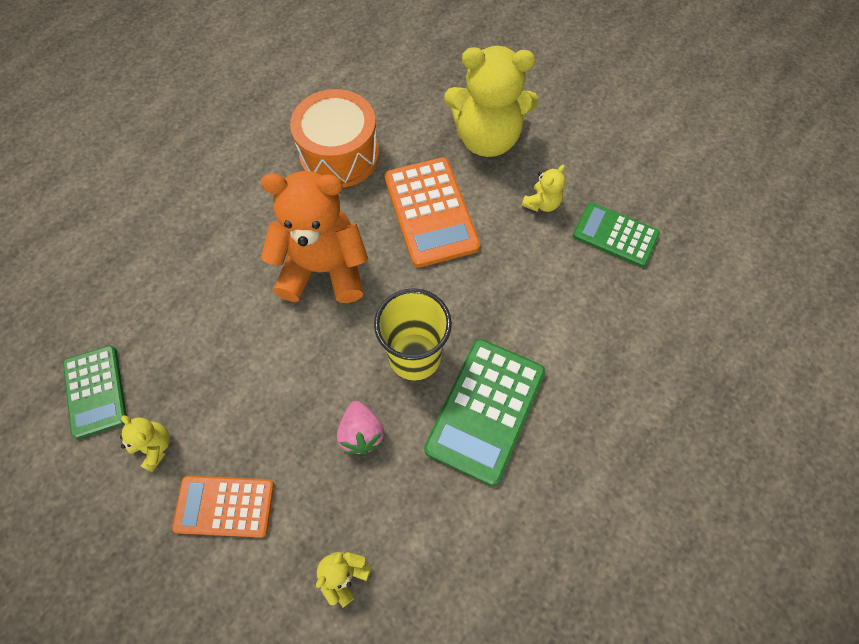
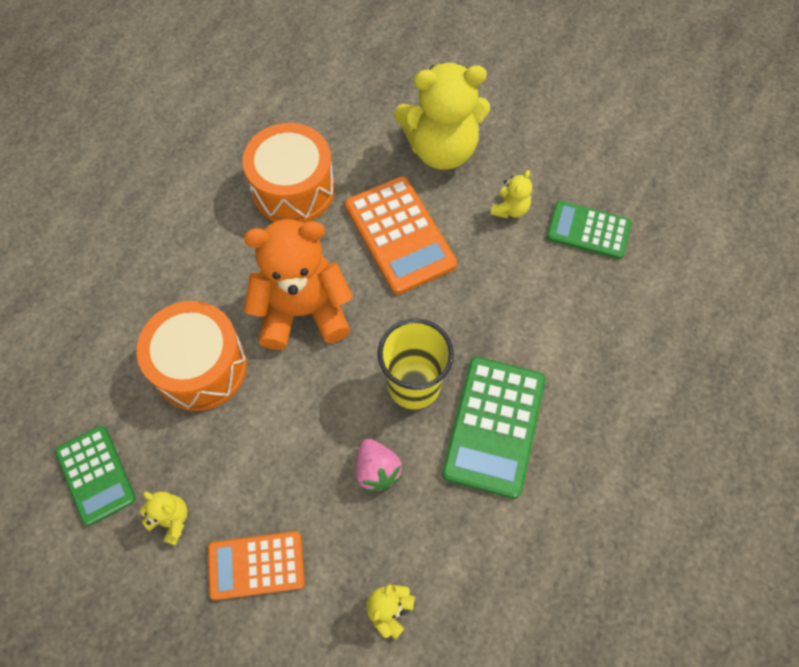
camera: 10 degrees left, 0 degrees up
(216, 306) = (200, 367): none -> orange drum

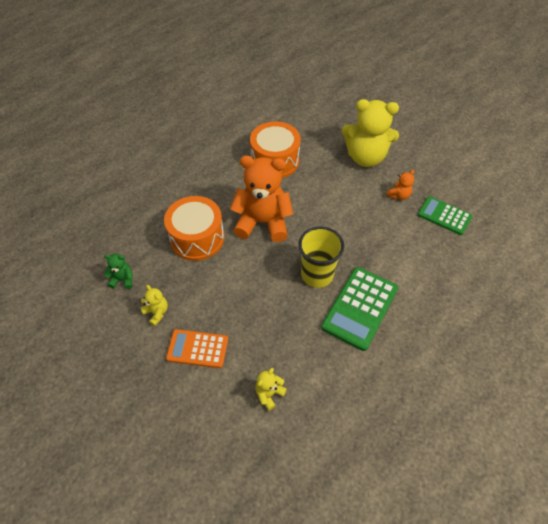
camera: 15 degrees right, 10 degrees down
(95, 475) = (122, 279): green calculator -> green teddy bear
(377, 470) = (283, 315): pink strawberry -> none
(400, 235) = (329, 195): orange calculator -> none
(510, 209) = (398, 195): yellow teddy bear -> orange teddy bear

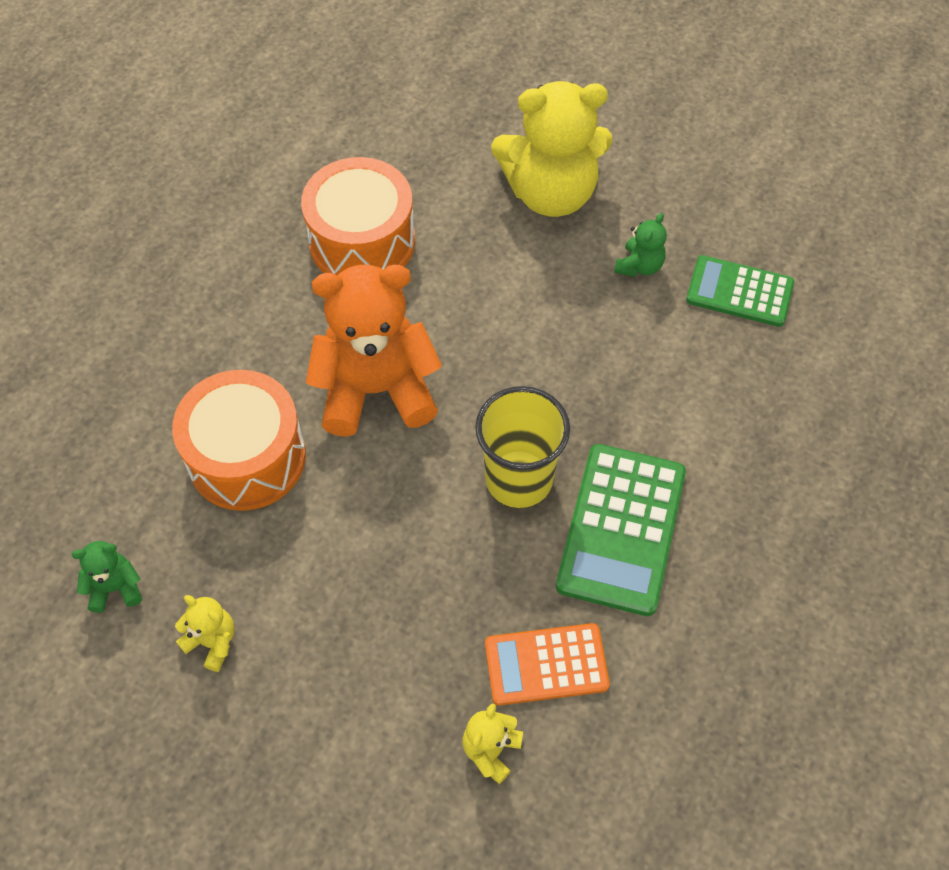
camera: 15 degrees left, 5 degrees up
(197, 349) = (321, 696): orange calculator -> orange calculator (546, 664)
(398, 195) = (639, 266): orange teddy bear -> green teddy bear

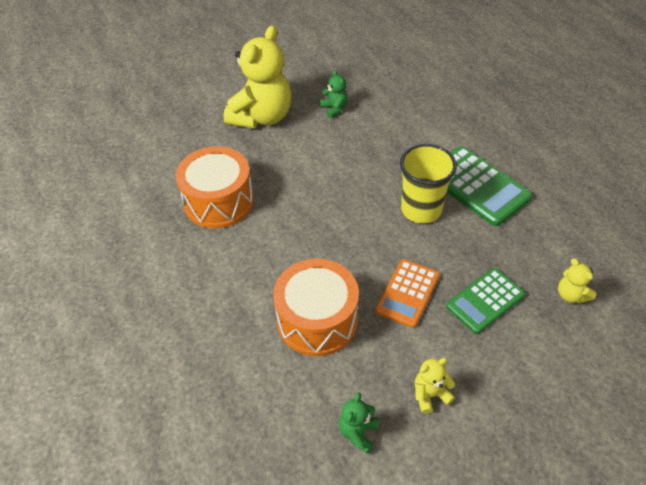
camera: 55 degrees left, 10 degrees down
(376, 390) = (320, 240): orange teddy bear -> none
(546, 664) = (534, 250): orange calculator -> orange calculator (407, 293)
(739, 292) = (378, 85): green calculator -> green calculator (485, 301)

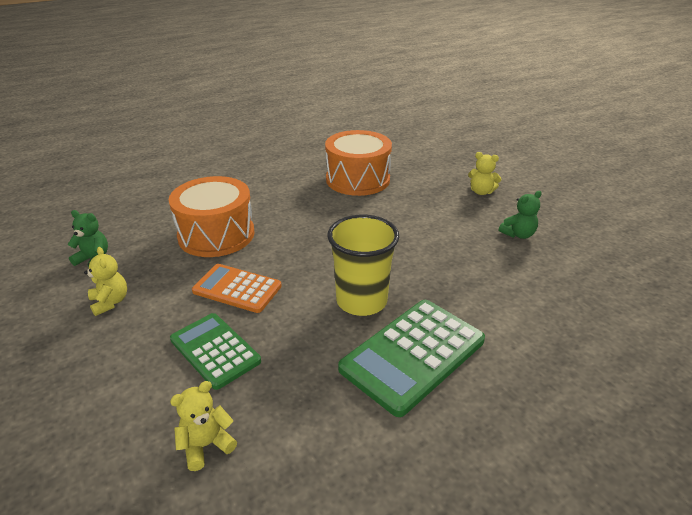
camera: 85 degrees right, 15 degrees down
(262, 117) = (481, 192): yellow teddy bear -> yellow teddy bear, size x0.43

